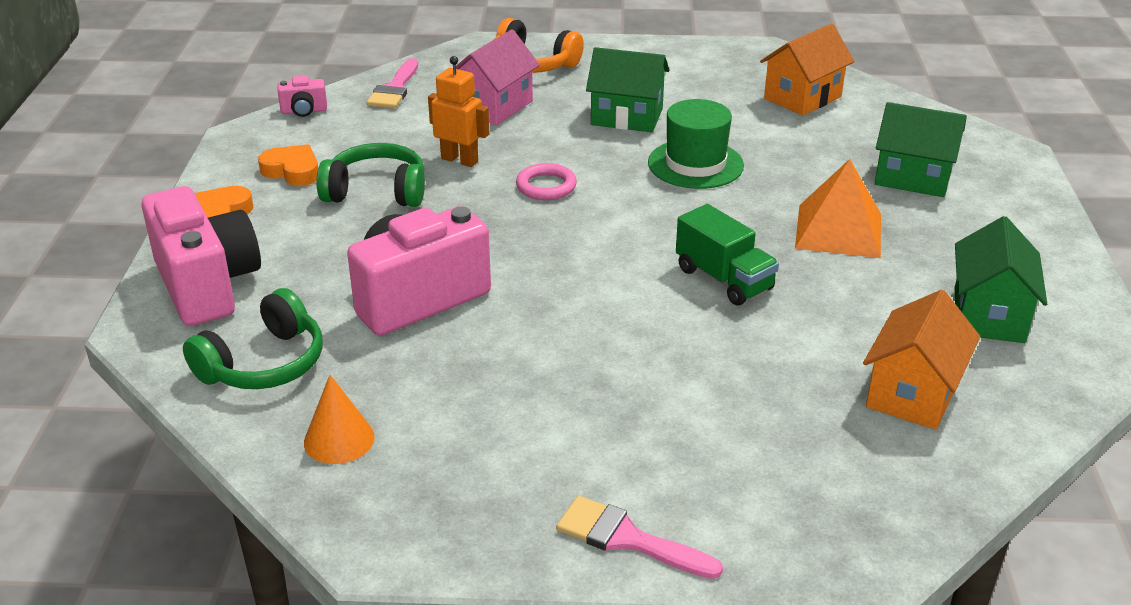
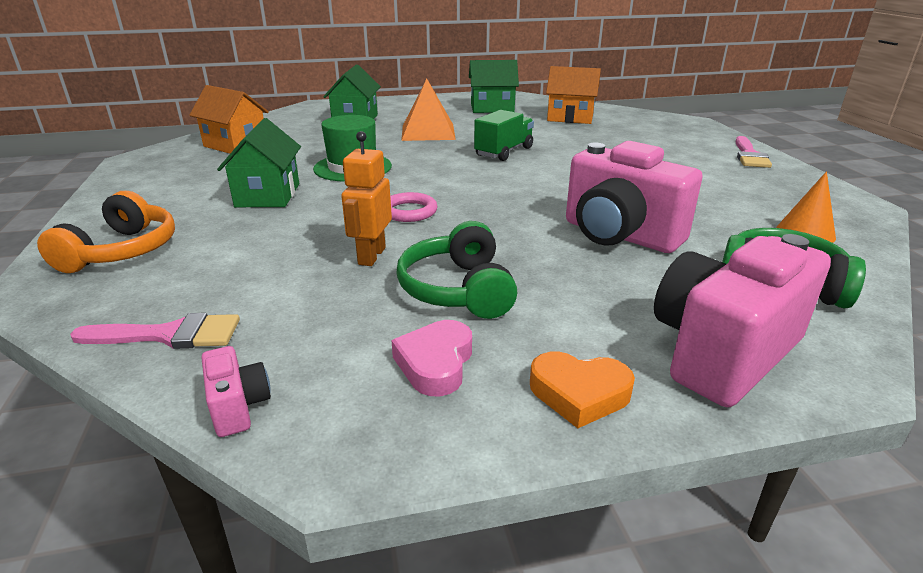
camera: 105 degrees left, 5 degrees down
(292, 171) = (435, 363): orange heart -> pink heart
(494, 106) = (238, 257): pink house -> none

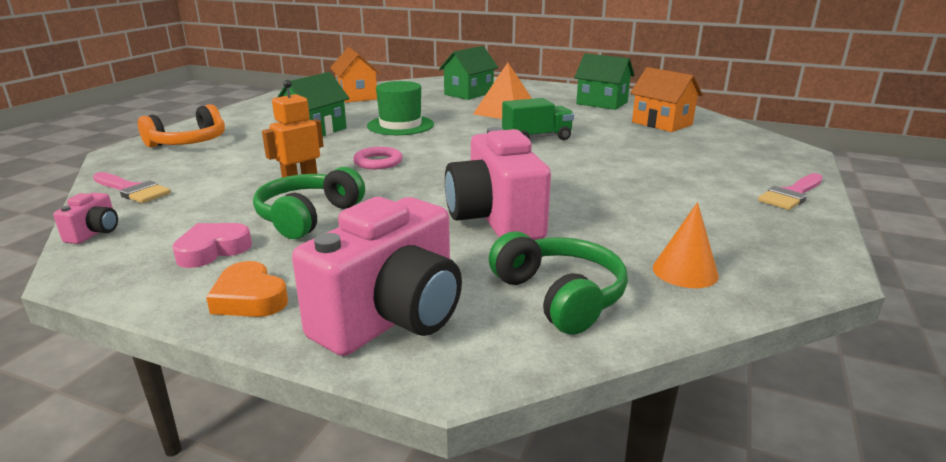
camera: 35 degrees right, 5 degrees down
(722, 352) = (392, 318): pink camera -> pink camera turned 135 degrees clockwise

